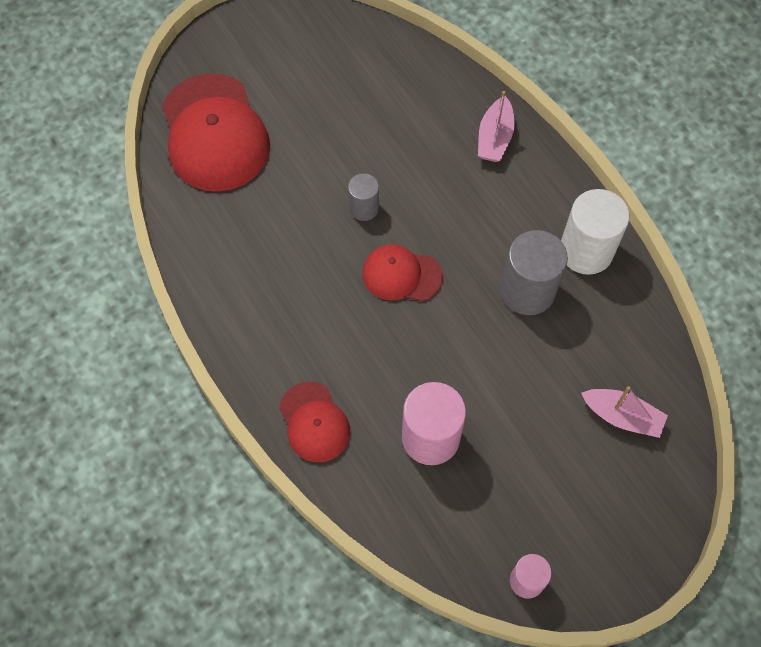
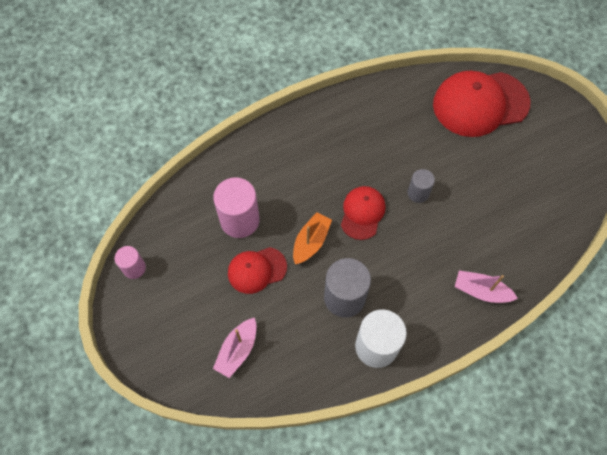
camera: 95 degrees right, 0 degrees up
(314, 422) = (259, 153): red cap -> red cap (257, 270)
(453, 337) = (311, 242): none -> orange boat

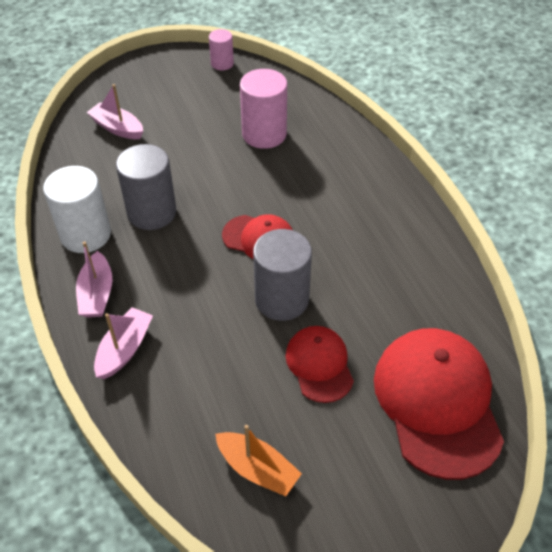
camera: 95 degrees right, 15 degrees down
(257, 270) = (202, 145): red cap -> red cap (319, 365)
(311, 242) = (227, 189): orange boat -> orange boat (257, 469)
(418, 193) = (281, 299): grey cylinder -> grey cylinder, size x1.77
(436, 322) = (97, 294): none -> pink boat

